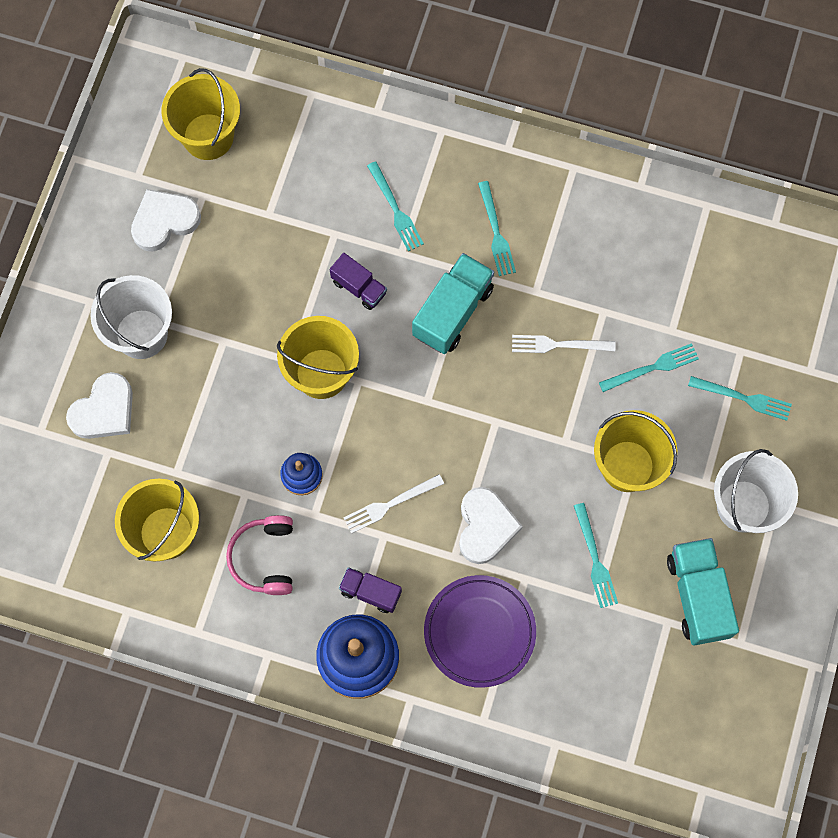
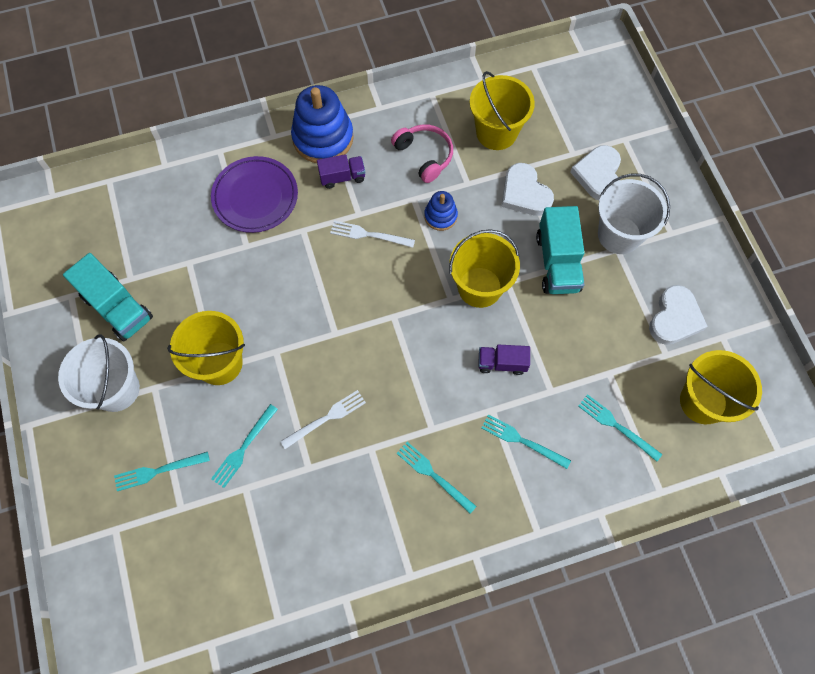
camera: 145 degrees right, 5 degrees down
(390, 504) = (369, 235): white fork -> white fork turned 105 degrees counterclockwise
(452, 312) = (421, 391): turquoise truck -> turquoise truck (557, 262)
(485, 527) = (294, 260): white heart -> white heart (524, 193)
(595, 559) = (205, 286): turquoise fork -> turquoise fork (616, 426)

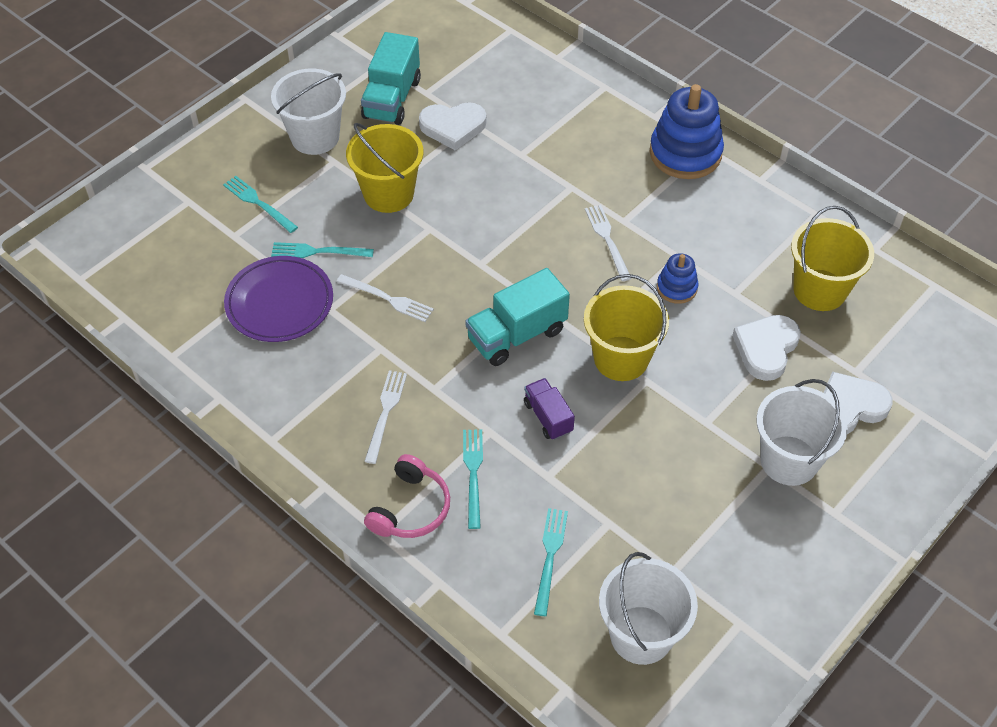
camera: 60 degrees right, 15 degrees down
(255, 197) = (577, 135): purple plate -> purple plate (279, 303)
(342, 177) = (654, 189): purple truck -> none
(424, 155) = (736, 242): pink headphones -> pink headphones (410, 508)
(433, 475) = (385, 412): turquoise fork -> white fork
(557, 262) = (705, 416): turquoise truck -> turquoise truck (517, 335)
(674, 318) = (726, 562): white heart -> white heart (453, 127)
(703, 401) = (641, 635): yellow bucket -> white bucket

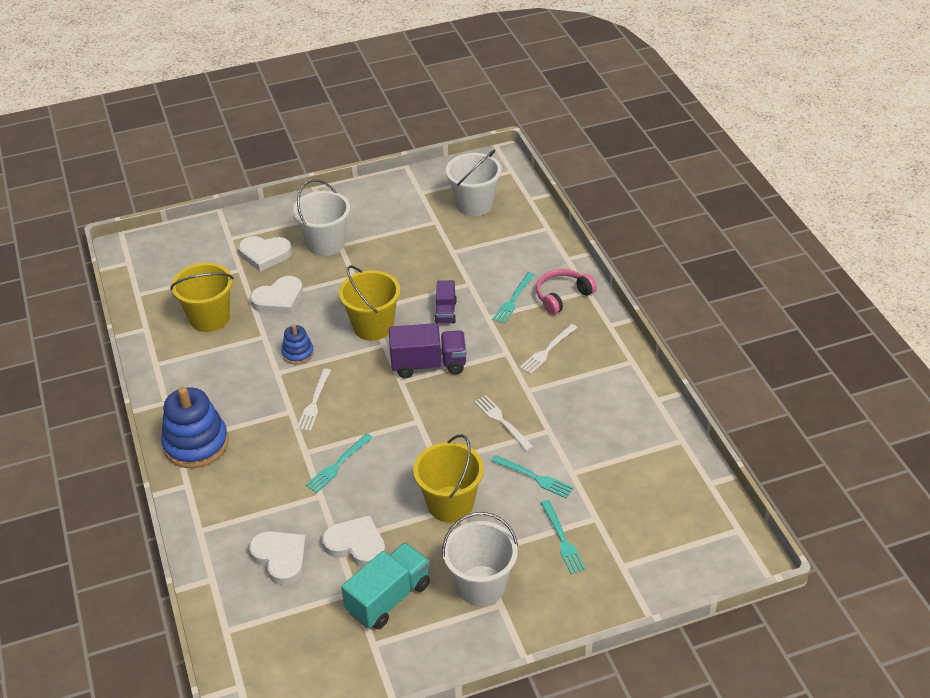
camera: 150 degrees left, 10 degrees down
(279, 303) = (584, 449): purple plate -> none
(512, 92) = (280, 558): none -> white heart
(517, 335) = (428, 364): turquoise truck -> purple truck
(550, 557) = (497, 249): turquoise fork -> turquoise fork (338, 465)

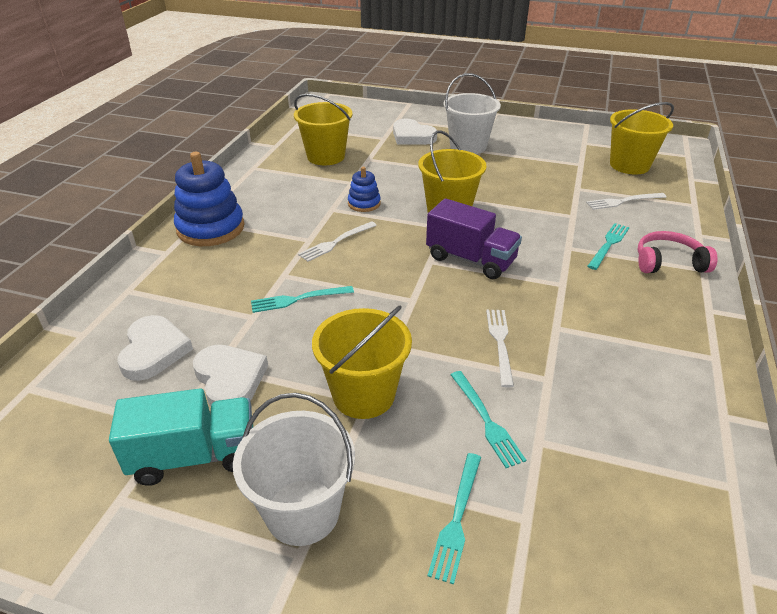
camera: 35 degrees right, 5 degrees down
(279, 299) = (391, 165): white heart -> none
(445, 312) = (528, 227): purple truck -> none
(474, 204) = (629, 165): white bucket -> yellow bucket
(513, 300) = (608, 244): turquoise fork -> turquoise fork turned 150 degrees clockwise
(547, 350) = (611, 301): white fork -> white fork (623, 201)

